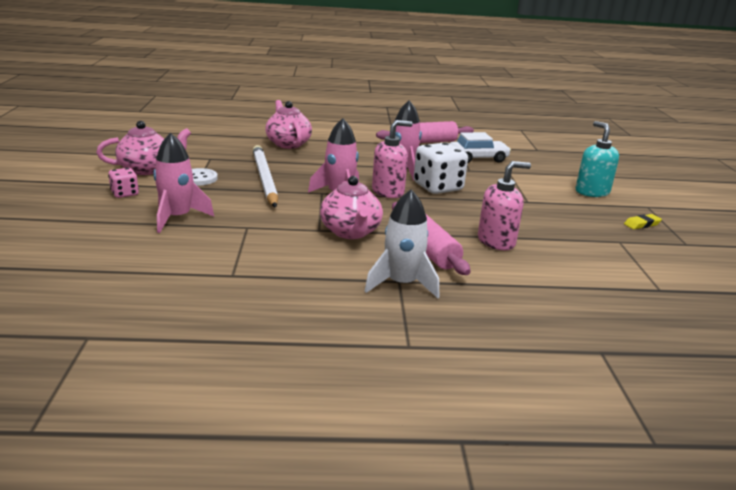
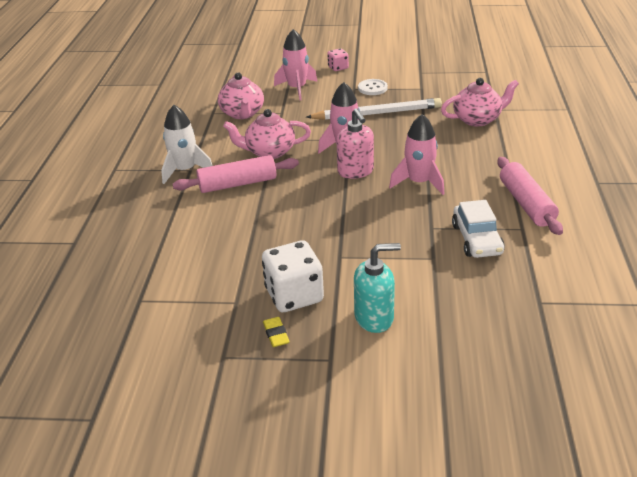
camera: 100 degrees right, 10 degrees up
(147, 169) = (387, 68): pink teapot -> pink teapot (242, 113)
(438, 187) = (372, 201): white dice -> white dice (294, 295)
(496, 241) = (245, 221): pink soap dispenser -> none

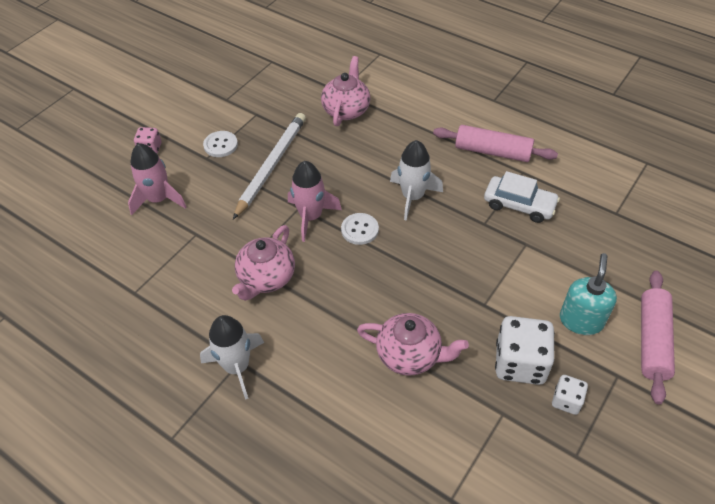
camera: 60 degrees left, 15 degrees up
(237, 184) = (304, 330): pink rolling pin -> pink rolling pin (652, 340)
(242, 113) = (164, 267): pink teapot -> pink teapot (410, 355)
(276, 334) = (566, 401): yellow eraser -> white dice
(355, 171) = (359, 230): pink soap dispenser -> white button
(418, 182) = (412, 197): pink rocket -> white rocket

